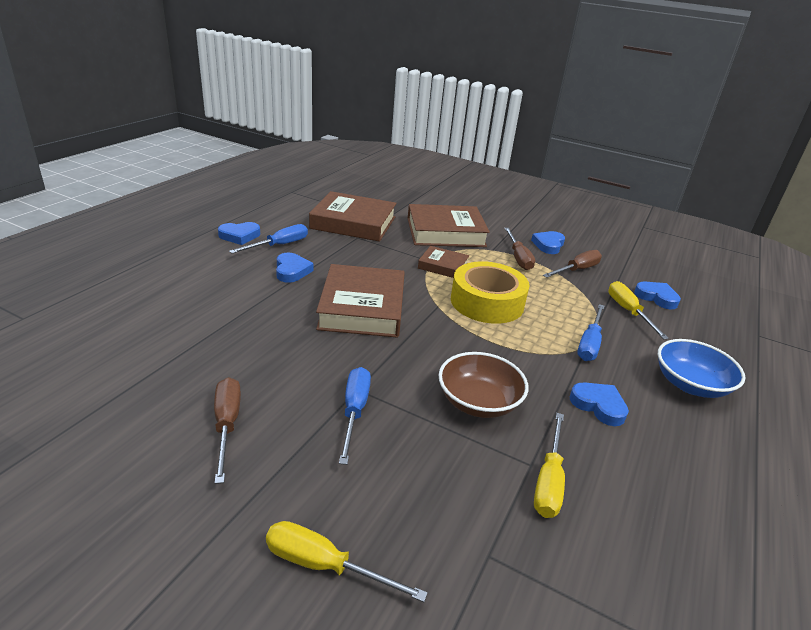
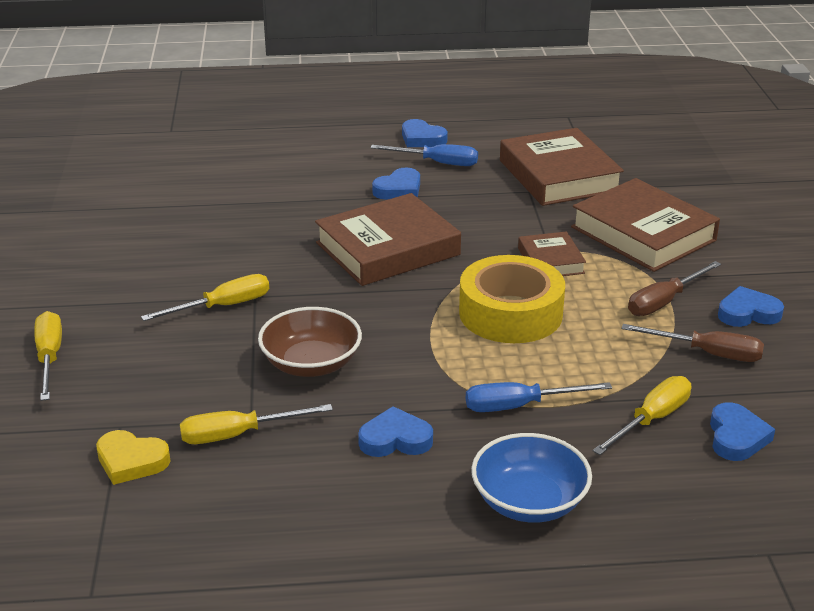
camera: 60 degrees right, 0 degrees up
(227, 425) = (145, 261): brown screwdriver -> none
(354, 411) = (223, 306): blue screwdriver -> yellow screwdriver
(550, 569) = (131, 461): none -> yellow heart
(598, 406) = (395, 439): blue heart -> blue heart turned 105 degrees counterclockwise

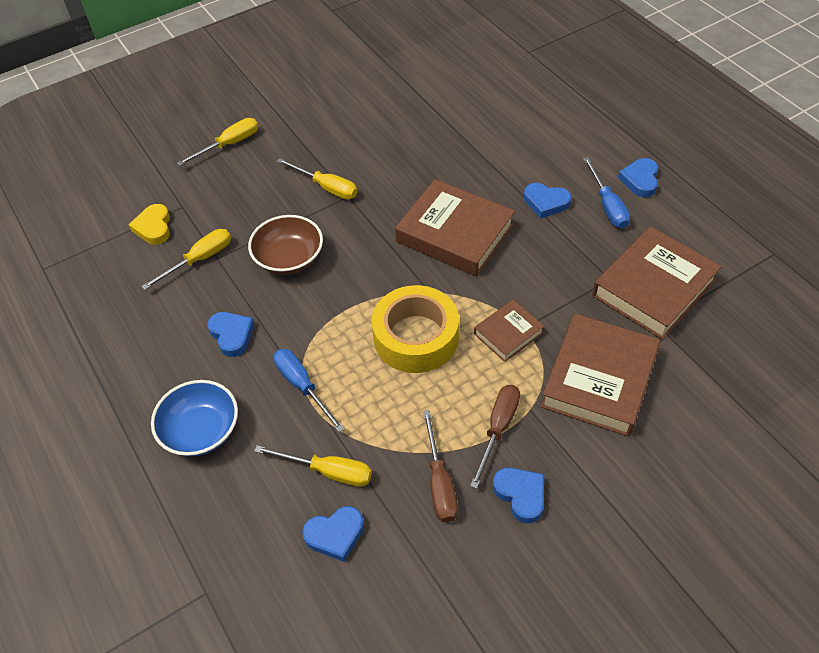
camera: 65 degrees right, 20 degrees up
(238, 434) = (199, 260): yellow screwdriver -> yellow screwdriver turned 90 degrees clockwise
(664, 301) = (498, 429): brown screwdriver -> brown screwdriver turned 90 degrees clockwise

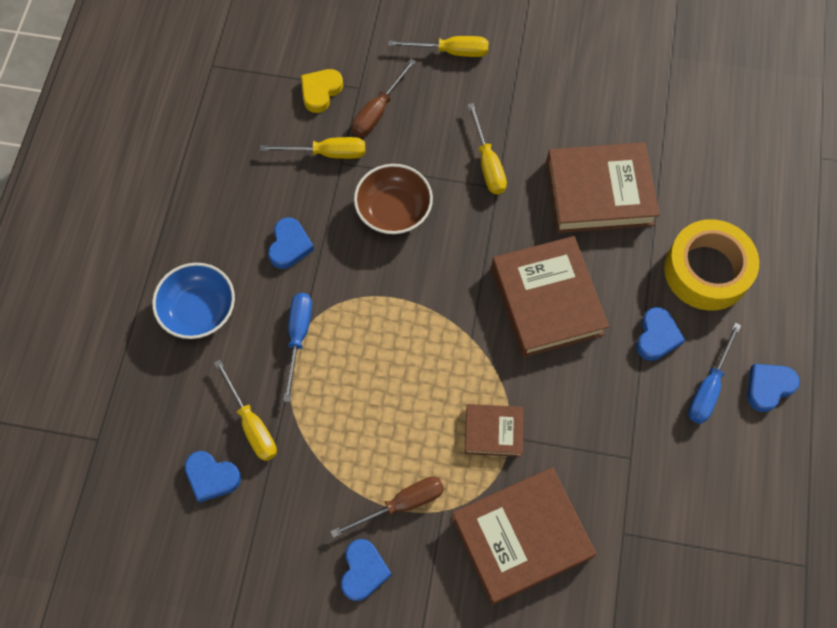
camera: 40 degrees right, 15 degrees up
(416, 337) = (420, 370): yellow tape -> yellow tape (706, 271)
(439, 483) = (317, 506): brown screwdriver -> brown screwdriver (378, 111)
(546, 202) = (657, 336): blue heart -> blue heart turned 135 degrees counterclockwise
(654, 288) = (658, 500): brown book -> brown book (599, 192)

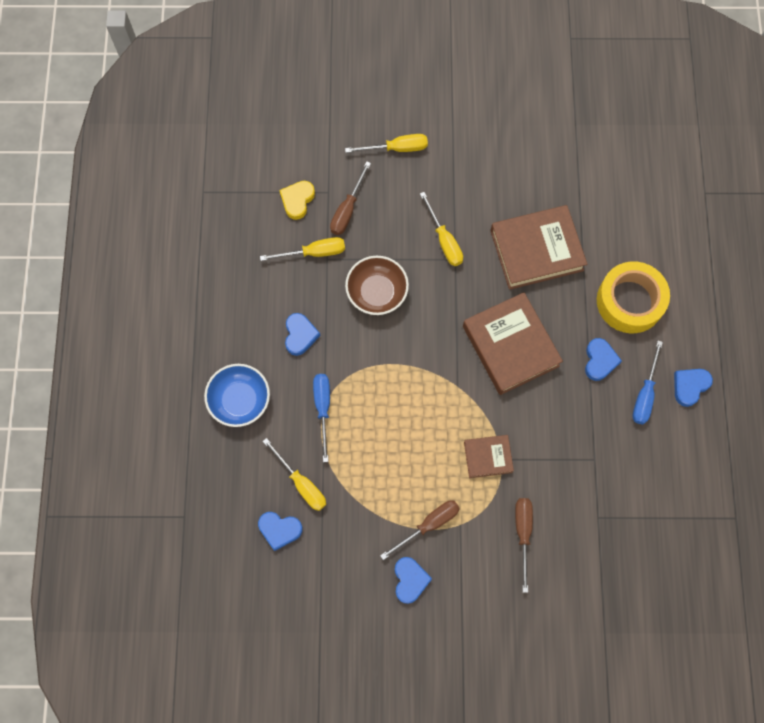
camera: 10 degrees left, 5 degrees up
(521, 537) = (523, 534): brown book -> brown screwdriver

